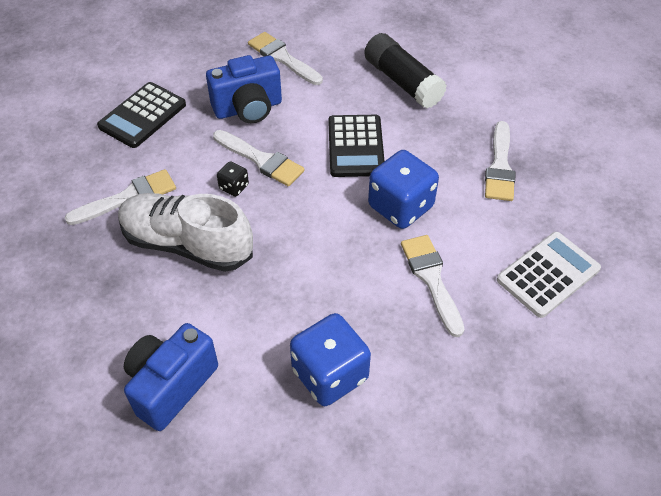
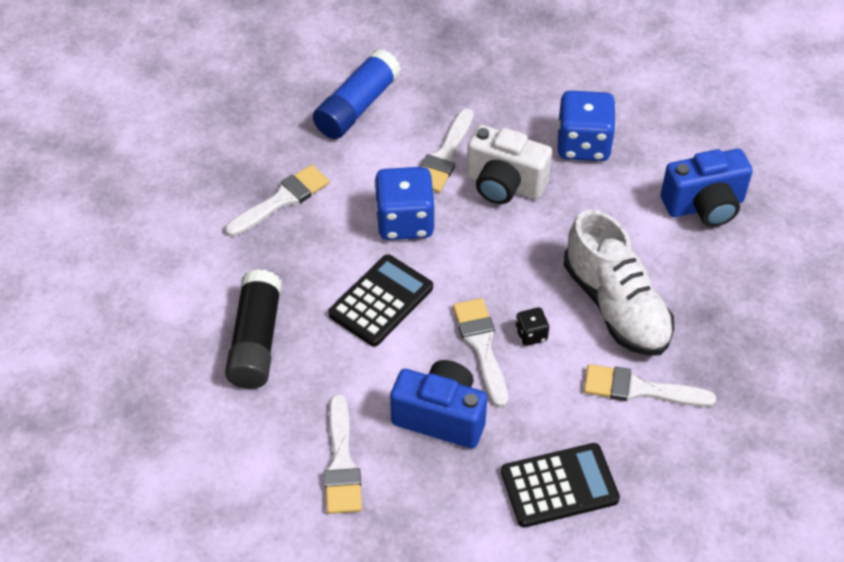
camera: 140 degrees left, 0 degrees up
(359, 287) = (504, 184): none -> white camera
(548, 275) = (357, 106): white calculator -> blue glue stick

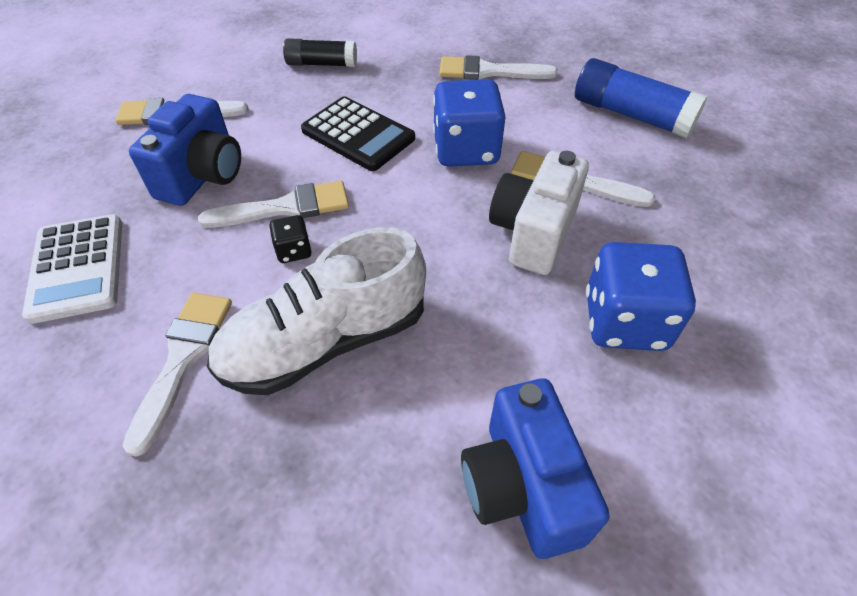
camera: 90 degrees right, 0 degrees up
(256, 341) = (322, 64): black glue stick -> black glue stick, size x0.64
(282, 200) = (489, 71): white brush -> white brush turned 135 degrees clockwise
(559, 486) = (77, 268): black calculator -> white calculator

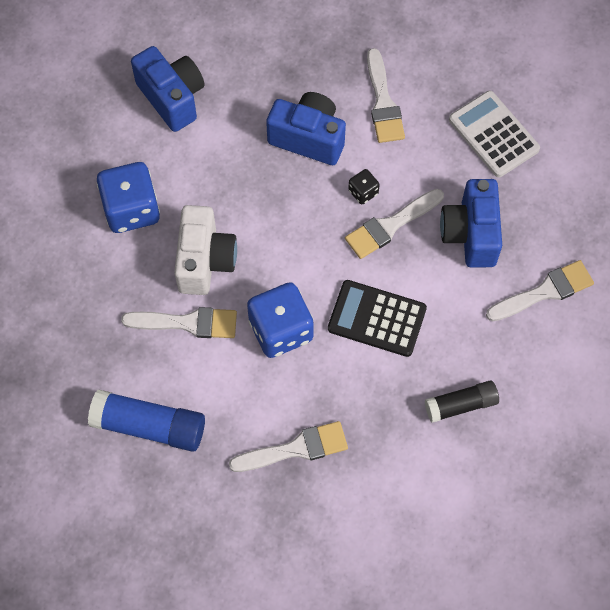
camera: 160 degrees right, 15 degrees up
(325, 341) = (308, 138): white shoe -> blue camera

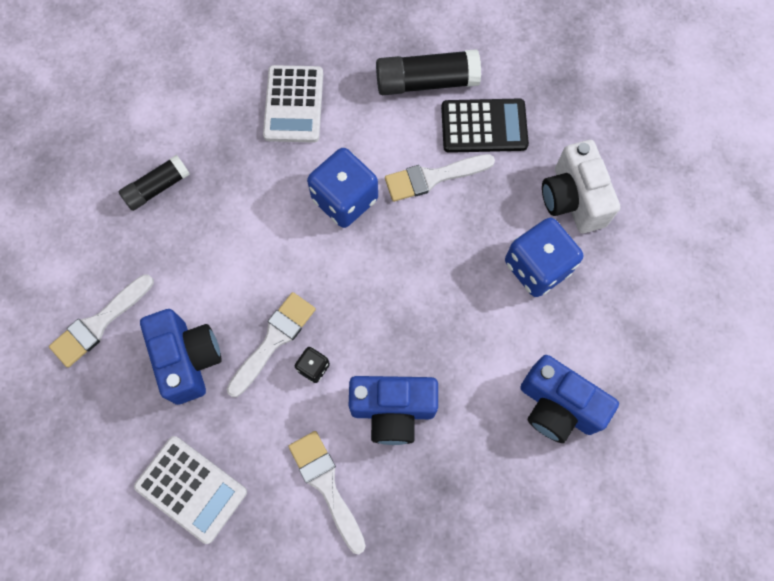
camera: 160 degrees right, 5 degrees up
(149, 426) = (426, 82): blue glue stick -> black glue stick
(205, 261) = (443, 240): white camera -> white camera (572, 199)
(295, 449) = (294, 104): white brush -> white calculator
(377, 319) = (258, 240): black calculator -> black calculator (484, 126)

